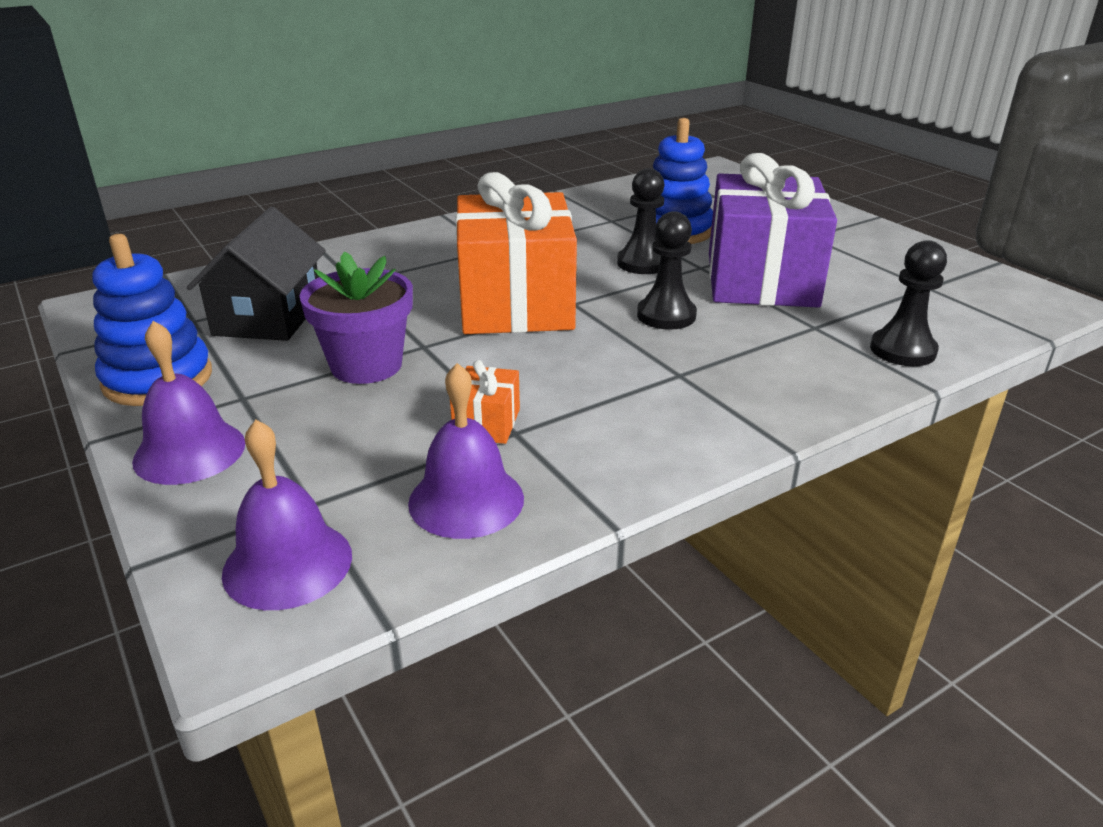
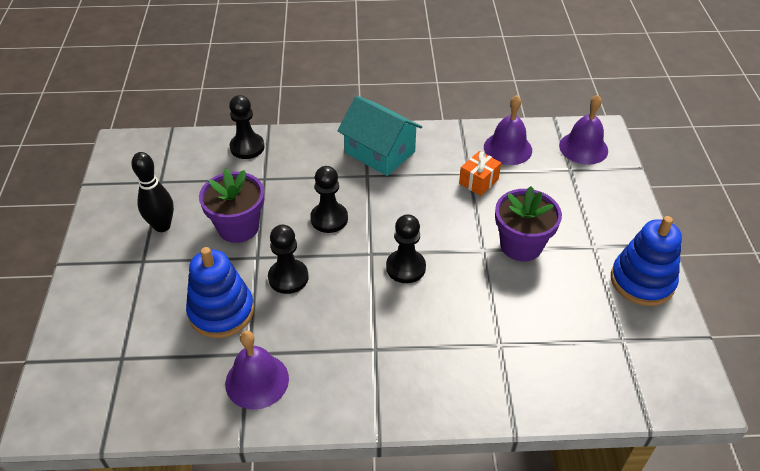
camera: 150 degrees left, 15 degrees up
(189, 451) = (621, 217): purple bell -> purple bell (257, 381)
(268, 316) = (570, 322): black house -> none
(516, 304) = (405, 267): orange gift -> black pawn
(700, 410) = (380, 152): none -> turquoise house
(761, 279) = (238, 227): purple gift -> purple flower pot
(843, 258) = (162, 226): none -> black bowling pin

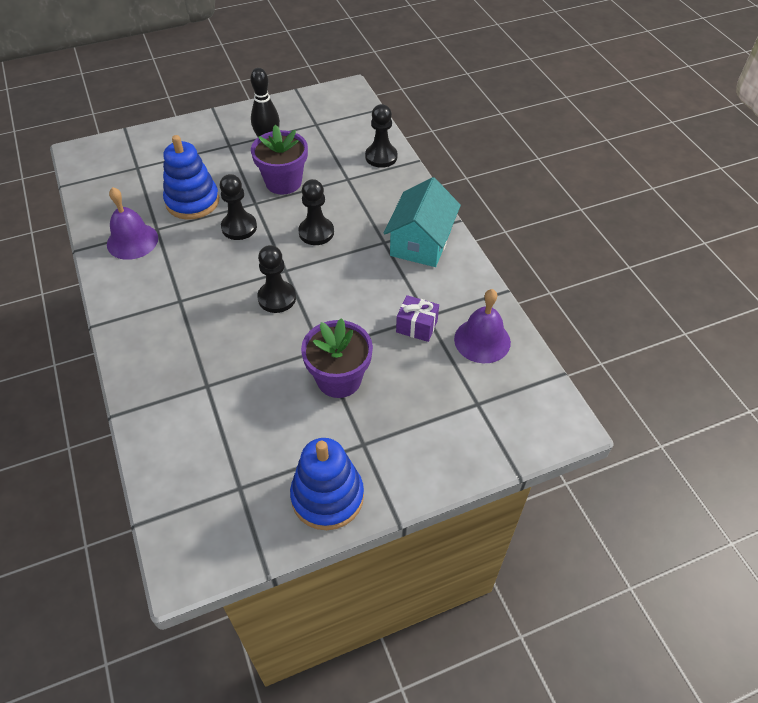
camera: 70 degrees right, 5 degrees up
(478, 181) = (416, 326): orange gift -> purple gift
(583, 148) = (522, 410): purple bell -> none

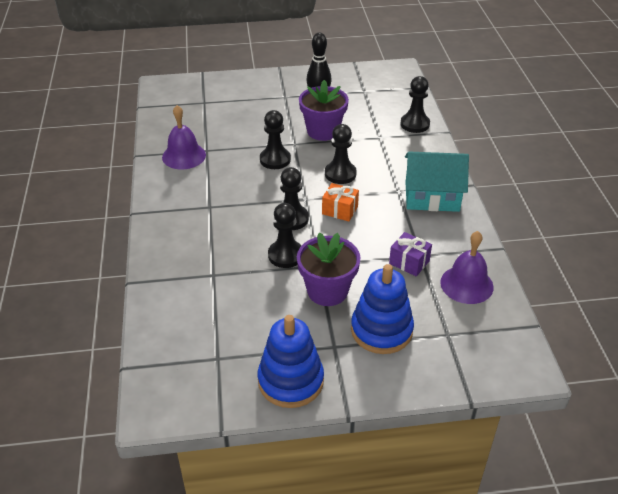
camera: 15 degrees right, 10 degrees down
(192, 201) = (241, 134): blue stacking toy -> blue stacking toy (381, 330)
(282, 344) = (285, 255): none -> black pawn
(327, 277) = (340, 210): none -> orange gift
(421, 242) = (432, 196): turquoise house -> turquoise house turned 60 degrees clockwise

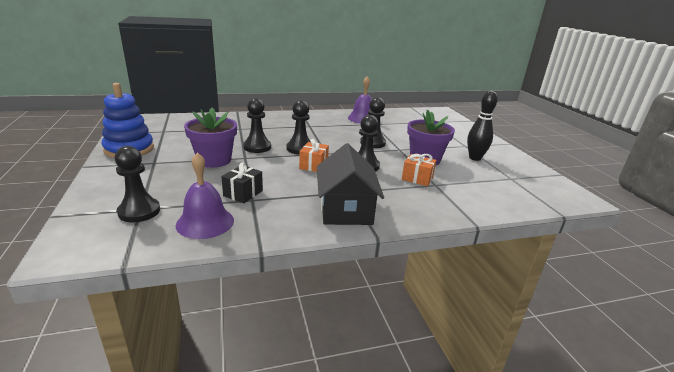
camera: 80 degrees right, 15 degrees down
(368, 145) = (417, 178): none -> orange gift
(381, 330) = (161, 179): blue stacking toy -> none
(409, 262) = (243, 193): purple gift -> black gift
(415, 124) = (473, 204): black pawn -> black pawn (139, 211)
(432, 196) = (345, 209): turquoise house -> black house

